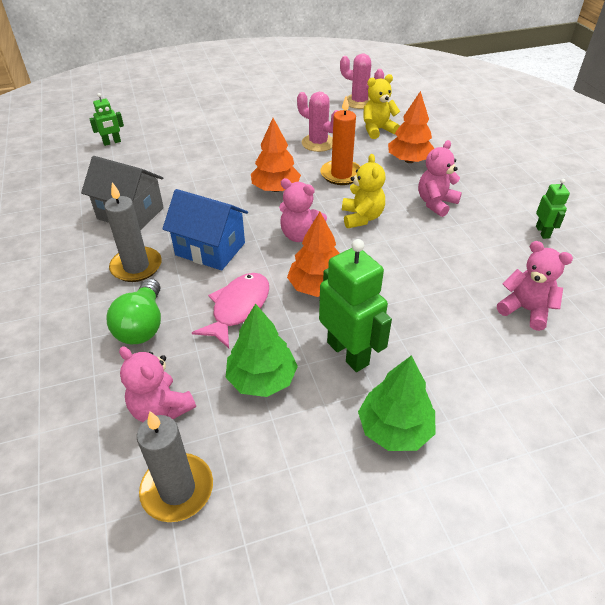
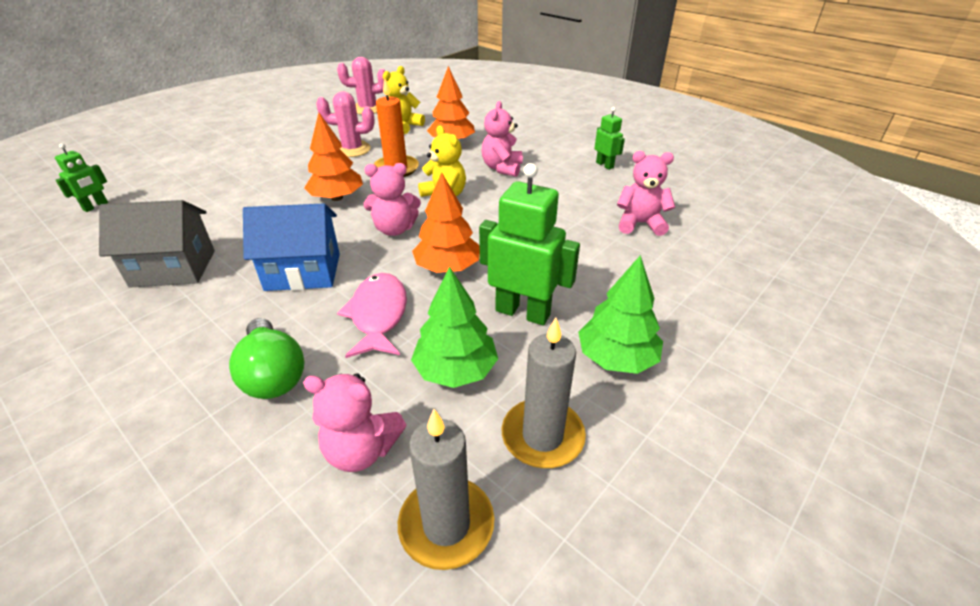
camera: 30 degrees left, 5 degrees down
(136, 266) = (221, 318): grey candle -> grey candle (542, 436)

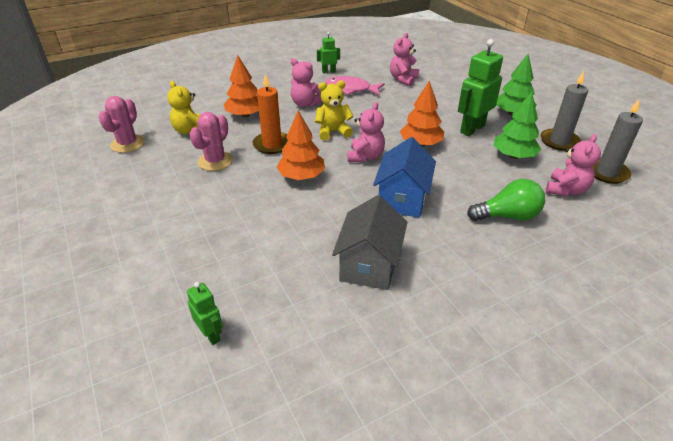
camera: 70 degrees left, 0 degrees up
(378, 315) = (461, 174): pink fish -> pink fish (351, 89)

